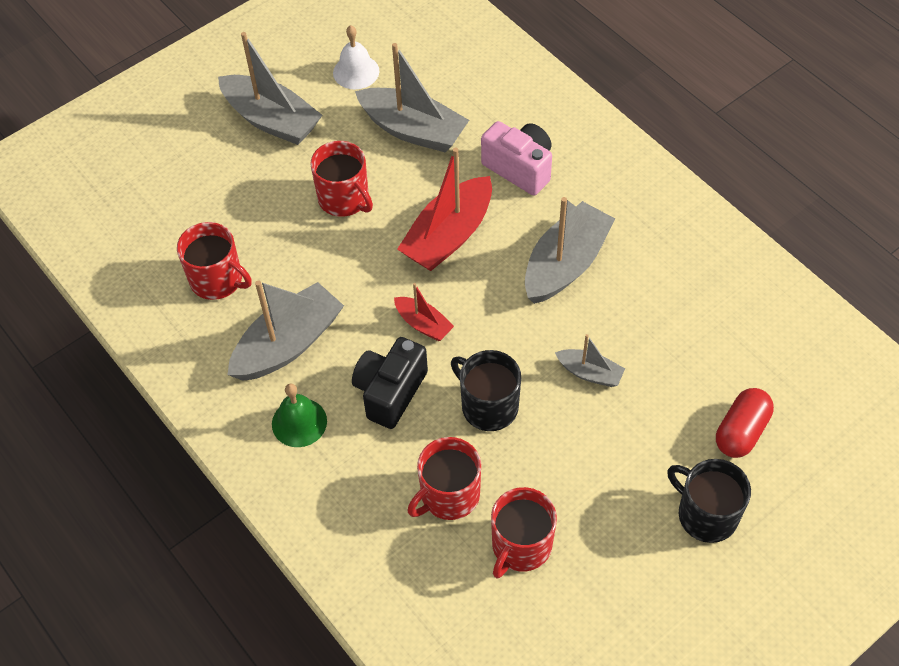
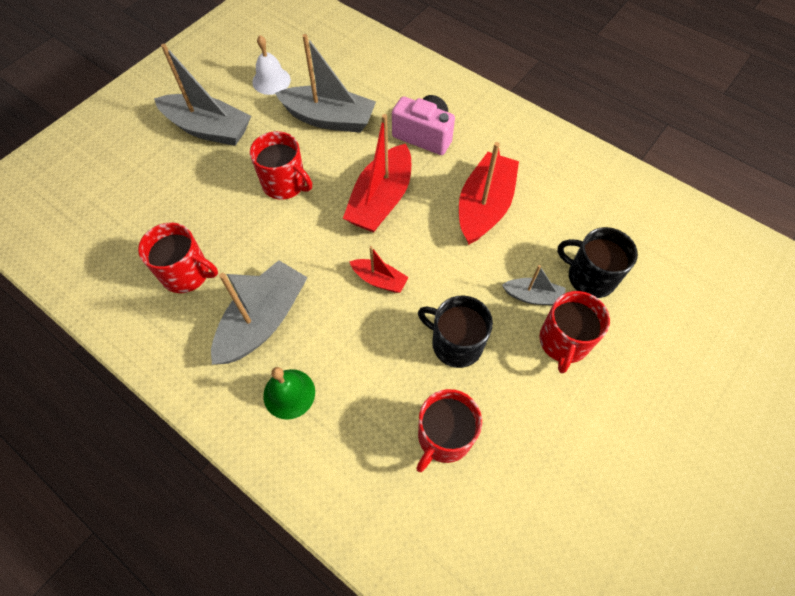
camera: 15 degrees left, 5 degrees up
(390, 392) = (365, 347): black camera -> none
(521, 546) = (523, 473): red mug -> red mug (563, 342)
(566, 264) = (484, 206): grey boat -> red boat
(706, 514) = (672, 406): black mug -> black mug (590, 277)
(741, 431) = (674, 323): red capsule -> none

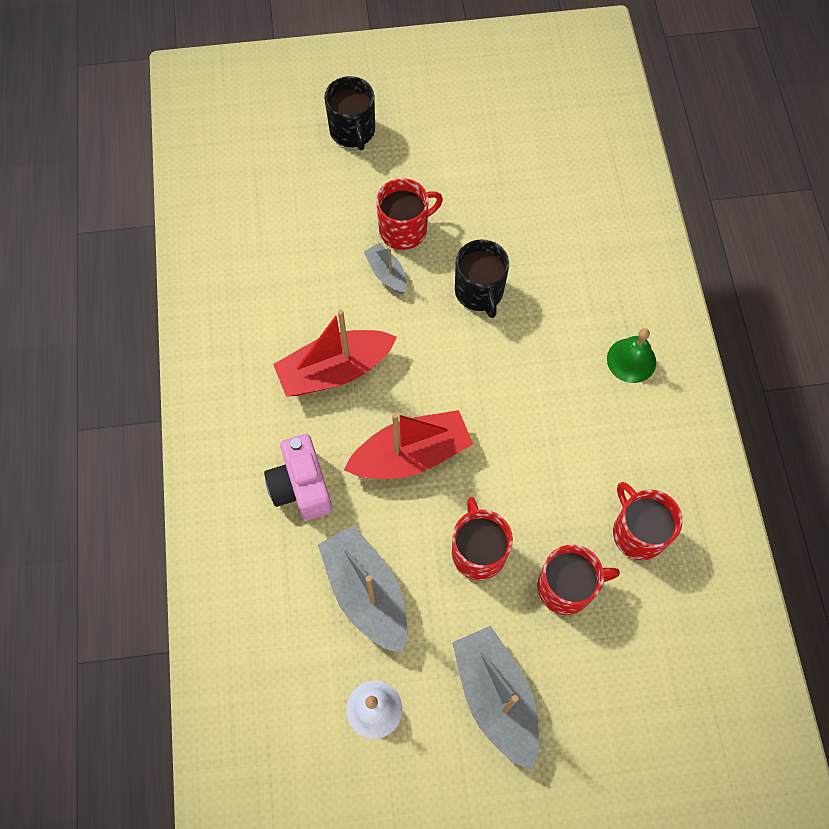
camera: 135 degrees left, 5 degrees up
(263, 320) = (606, 432): grey boat -> none
(379, 280) = (485, 385): red boat -> none
(444, 437) = (550, 246): red mug -> red mug (566, 587)
(590, 277) = (329, 250): black mug -> black mug (352, 131)

